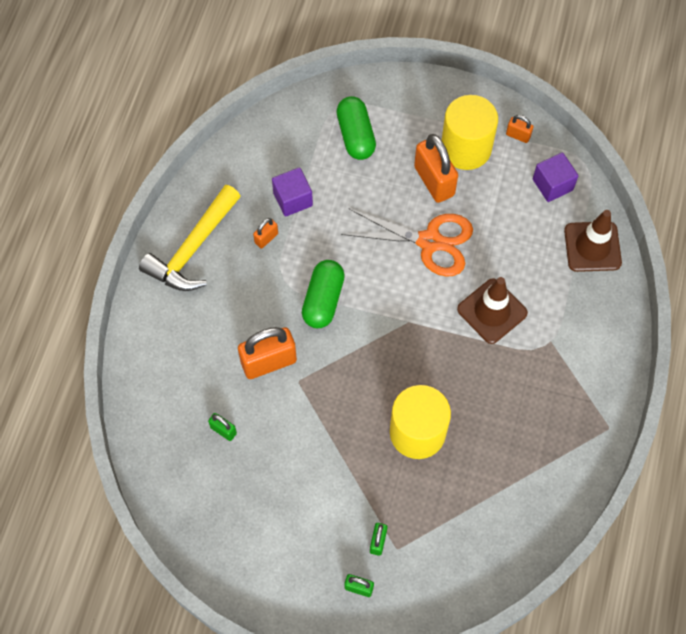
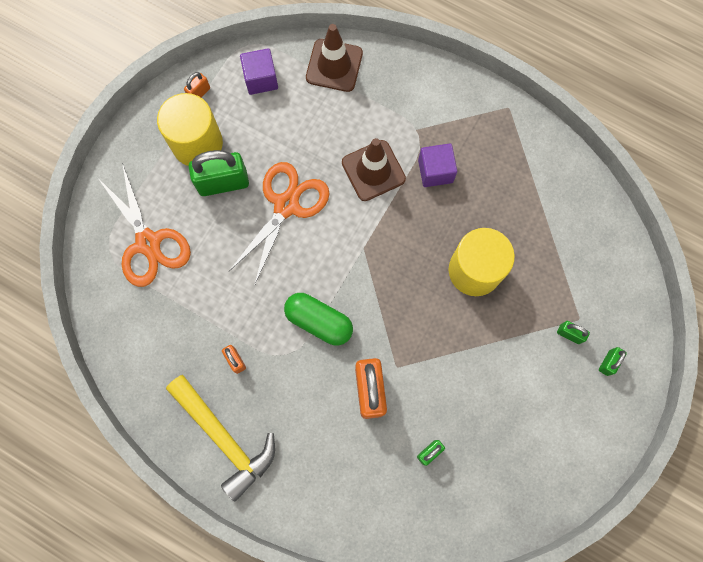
camera: 75 degrees left, 10 degrees up
(293, 199) = (200, 323): purple cube -> purple cube (435, 171)
(355, 136) = (148, 243): green capsule -> orange scissors
(434, 181) = (223, 183): orange padlock -> green padlock

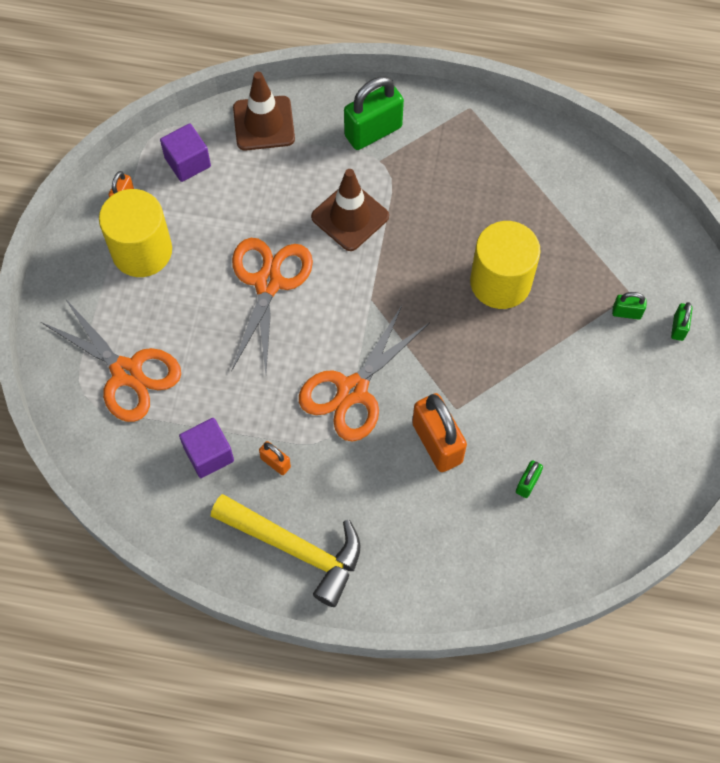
camera: 20 degrees left, 10 degrees down
(223, 183) = (188, 282): green padlock -> green padlock (373, 131)
(319, 321) = (352, 390): green capsule -> orange scissors
(435, 171) = (417, 196): purple cube -> purple cube (209, 454)

